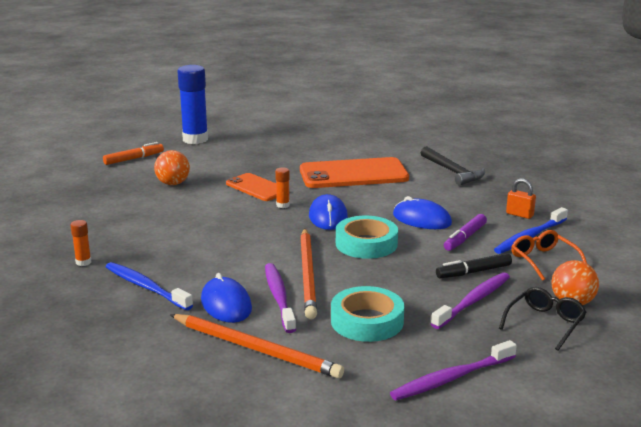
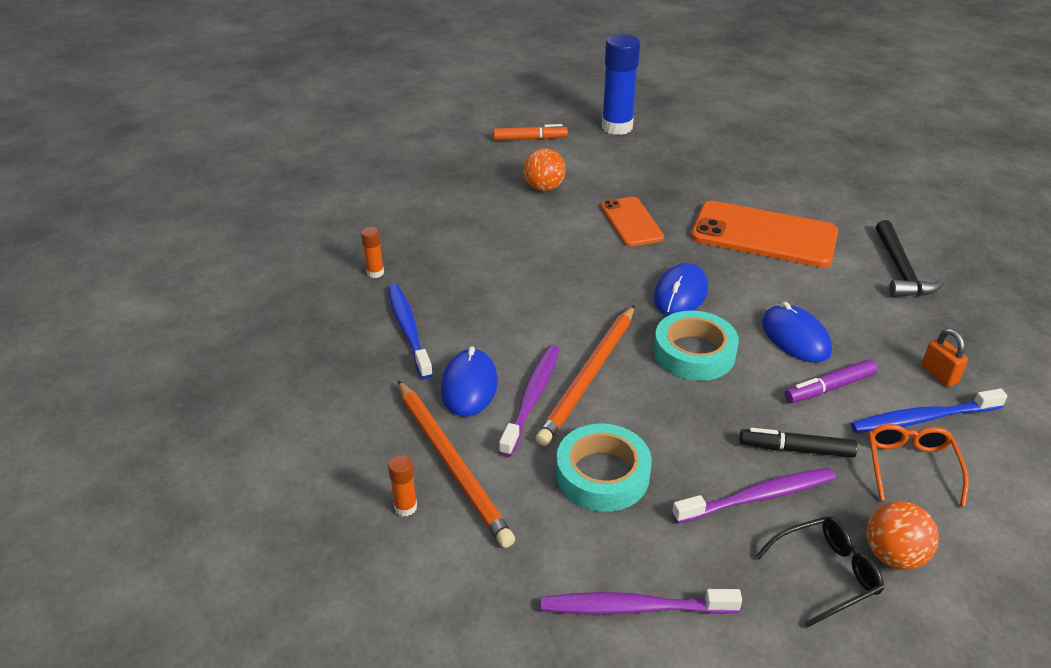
camera: 30 degrees right, 15 degrees up
(283, 205) = (640, 258): orange glue stick -> orange glue stick (405, 507)

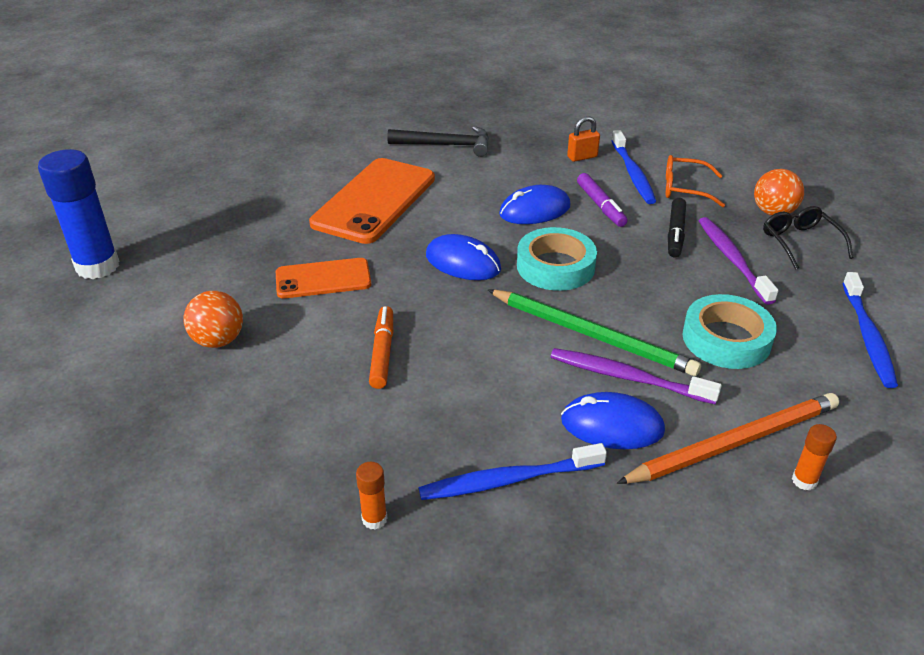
camera: 85 degrees left, 0 degrees up
(530, 139) = (79, 345): orange marker -> orange marker (382, 352)
(589, 376) = (592, 335): orange pencil -> green pencil
(634, 607) = (867, 336): purple toothbrush -> blue toothbrush

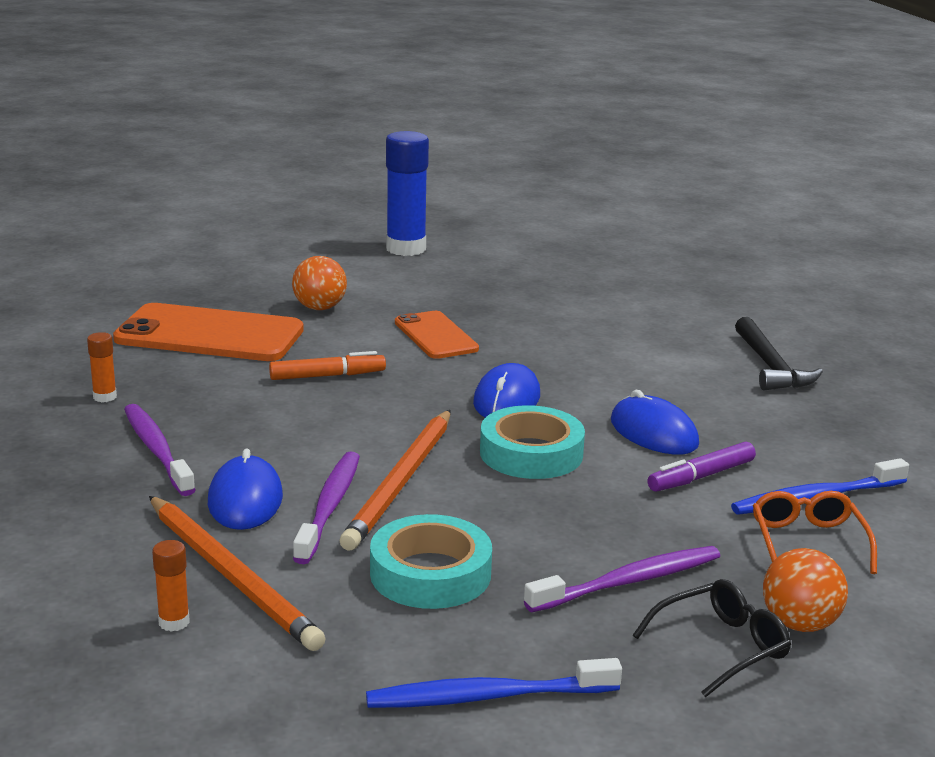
camera: 75 degrees right, 15 degrees down
(374, 201) = (602, 341): orange phone -> orange phone (210, 334)
(509, 480) = (157, 450): blue toothbrush -> purple toothbrush
(582, 157) = (829, 457): orange padlock -> none
(592, 335) = (401, 482): green pencil -> orange pencil
(675, 233) = (669, 535): black marker -> none

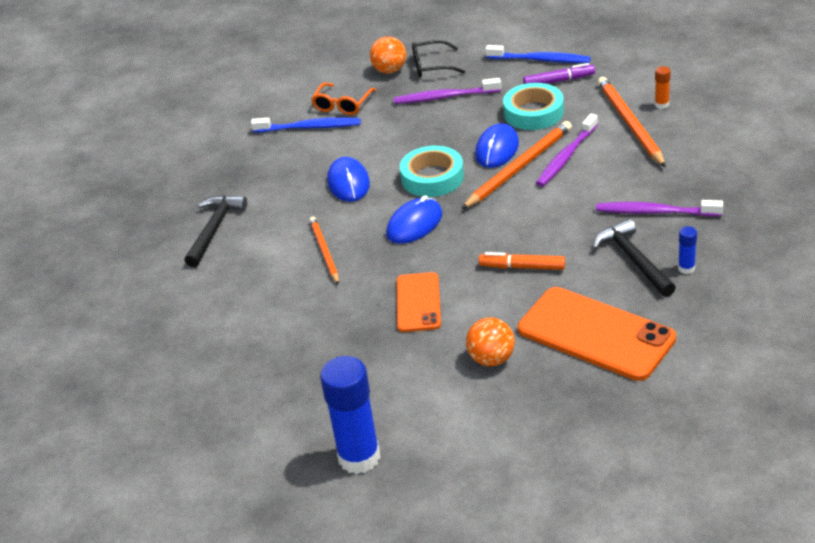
camera: 150 degrees left, 15 degrees up
(105, 397) = (686, 268): orange glue stick -> blue glue stick
(157, 450) = (655, 212): purple toothbrush -> purple toothbrush turned 105 degrees clockwise
(179, 397) = (633, 260): none -> black hammer
(245, 500) = (611, 167): blue mouse -> blue mouse (497, 149)
(598, 362) = (324, 251): none -> orange pencil
(701, 476) = (353, 148): purple marker -> purple marker (559, 81)

